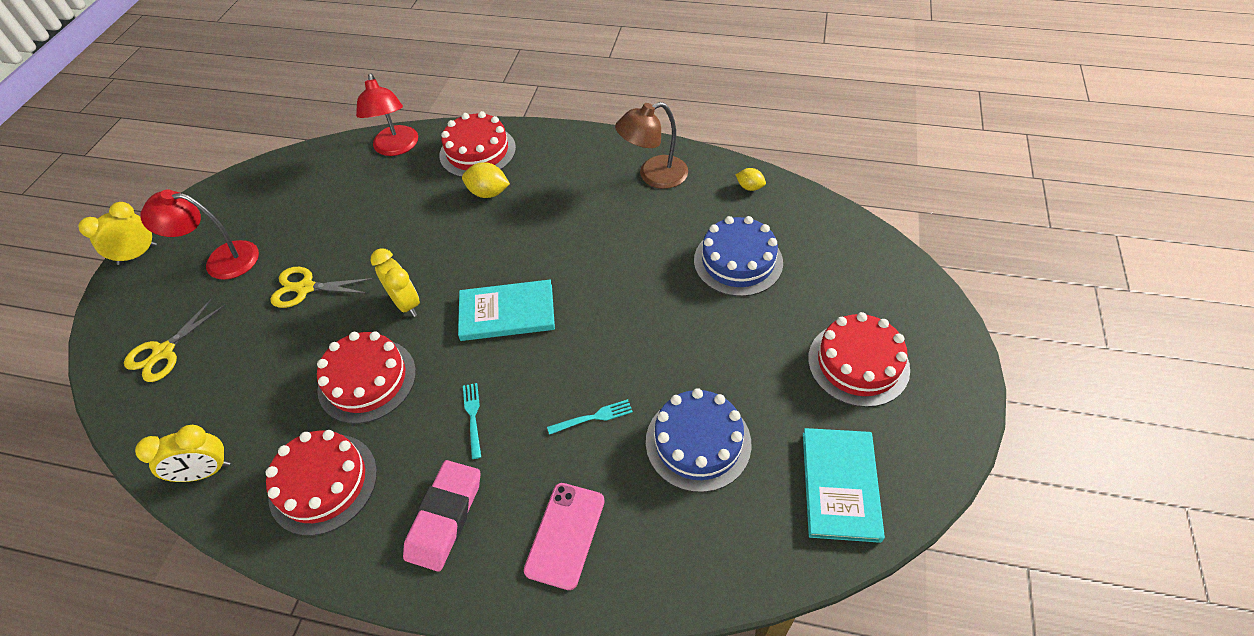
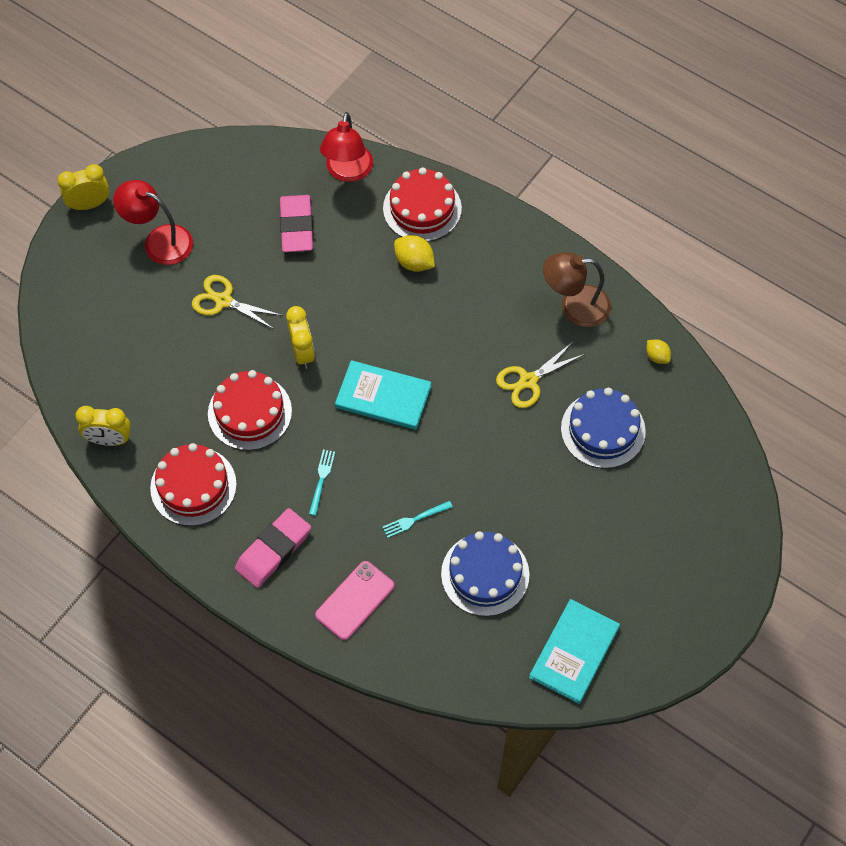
camera: 20 degrees right, 10 degrees up
(164, 352) = (96, 317): yellow scissors -> yellow scissors (528, 381)
(362, 203) = (297, 226): none -> pink eraser
(593, 417) = (414, 520): turquoise fork -> turquoise fork turned 150 degrees clockwise
(858, 363) = (648, 565): red cake -> none

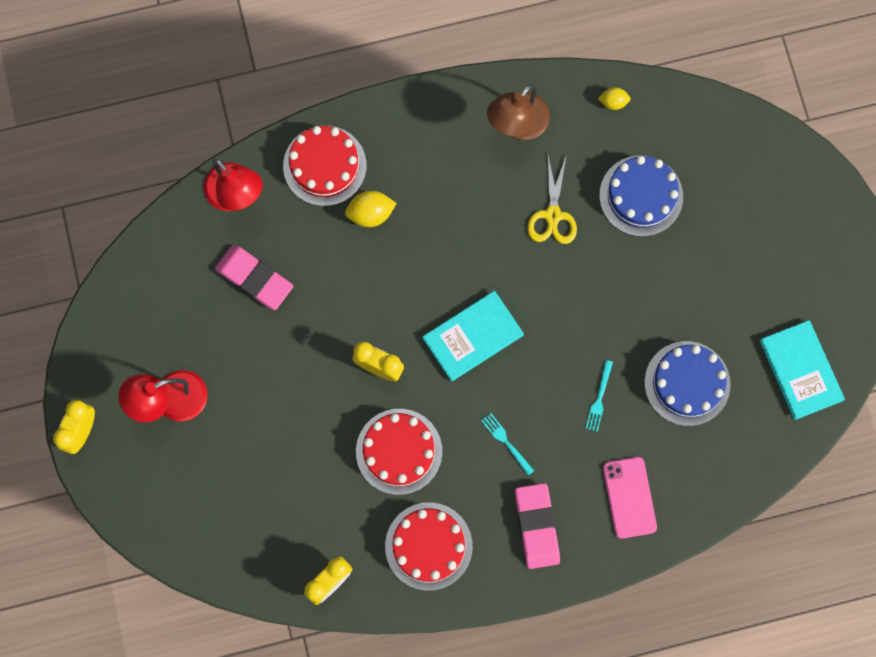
camera: 50 degrees left, 15 degrees up
(223, 301) = (275, 393): yellow scissors -> none

